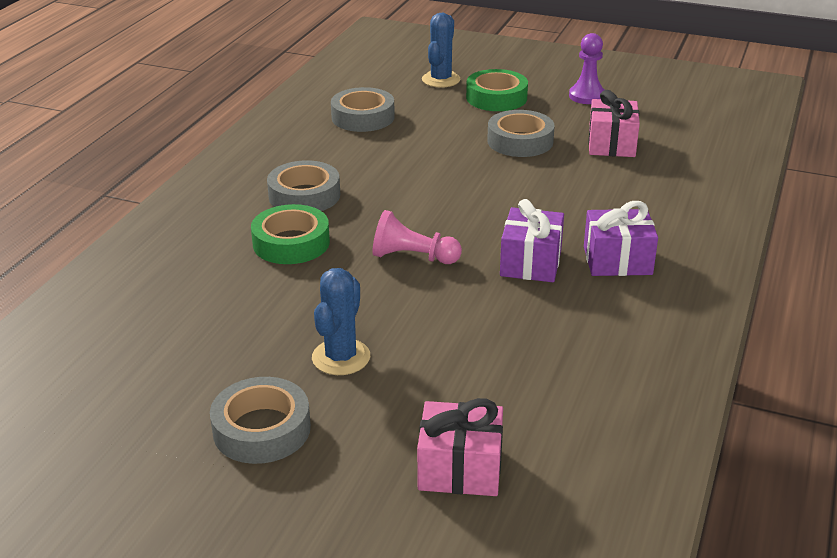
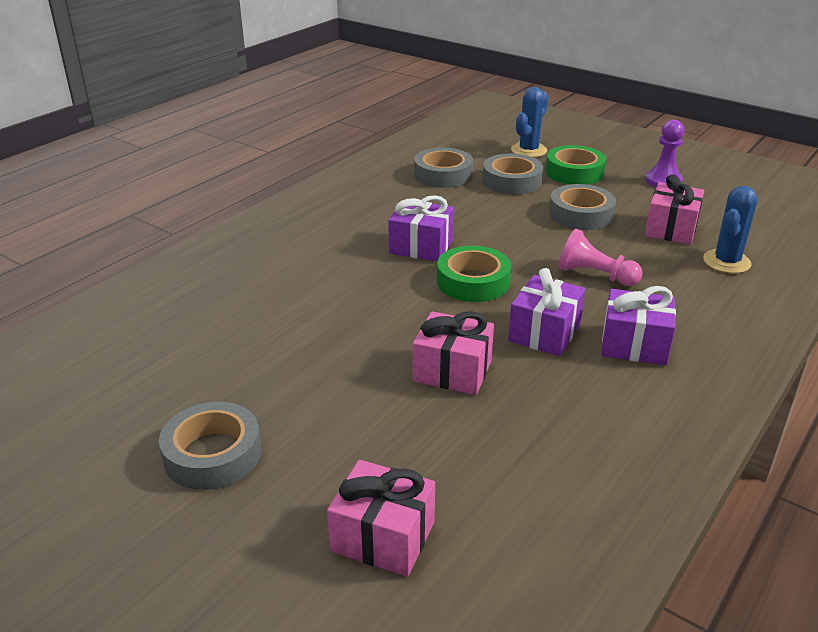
camera: 15 degrees right, 0 degrees up
(291, 243) = (326, 278): green tape -> green tape (473, 282)
(304, 195) = (358, 237): grey tape -> grey tape (511, 181)
(341, 357) = (320, 396): blue cactus -> blue cactus (726, 262)
(374, 196) = (421, 247): none -> purple gift
(413, 257) = (431, 309): pink pawn -> pink pawn (595, 275)
(459, 313) = (452, 371): none -> pink gift

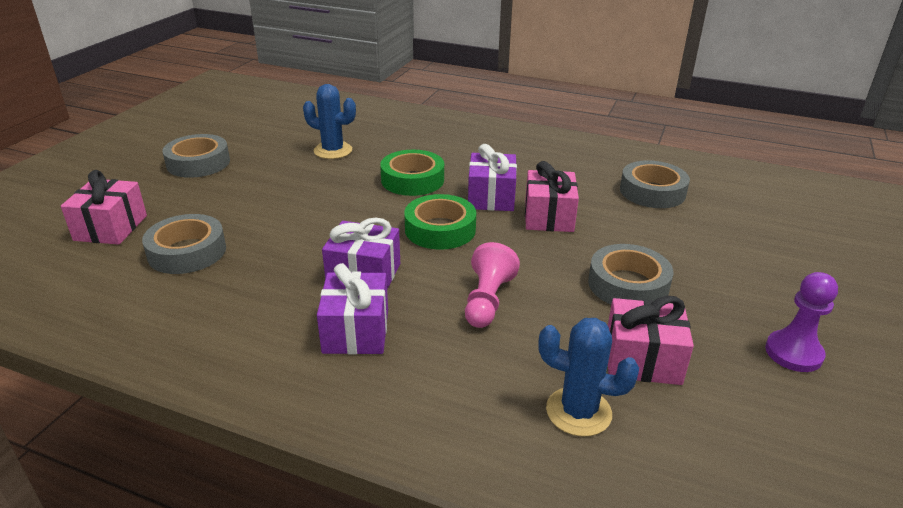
camera: 75 degrees right, 0 degrees up
(452, 371) = (295, 233): pink gift -> pink gift (548, 217)
(511, 181) = (675, 232): grey tape -> grey tape (187, 252)
(528, 150) = (775, 237): blue cactus -> blue cactus (333, 151)
(574, 172) = (744, 274): green tape -> green tape (412, 180)

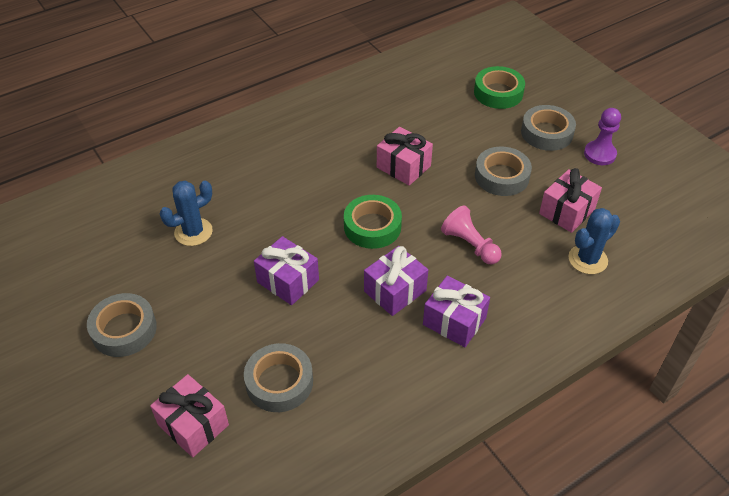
camera: 55 degrees left, 15 degrees up
(412, 180) = (290, 208): green tape -> green tape (498, 93)
(491, 197) = (354, 180): purple gift -> purple gift (288, 281)
(652, 191) = (416, 103): grey tape -> grey tape (547, 133)

